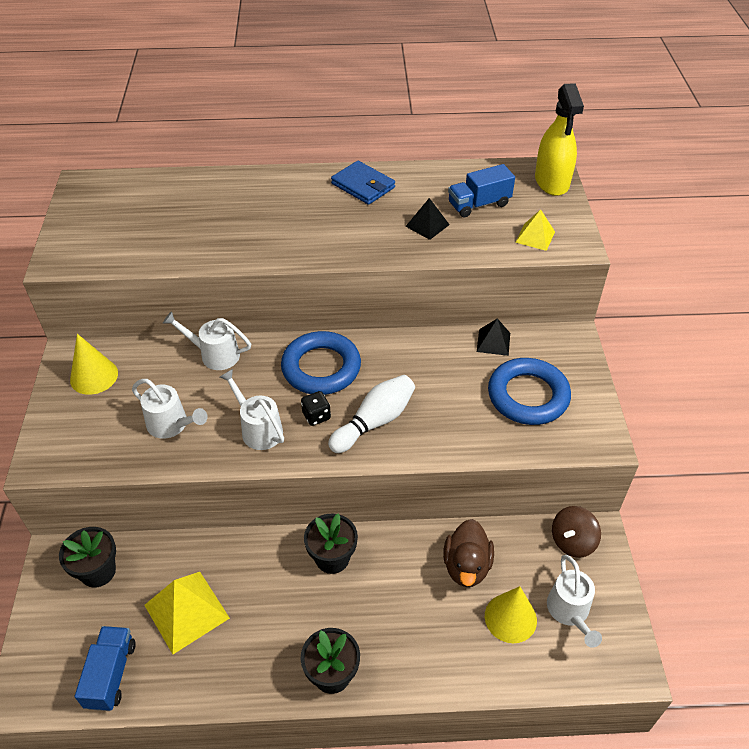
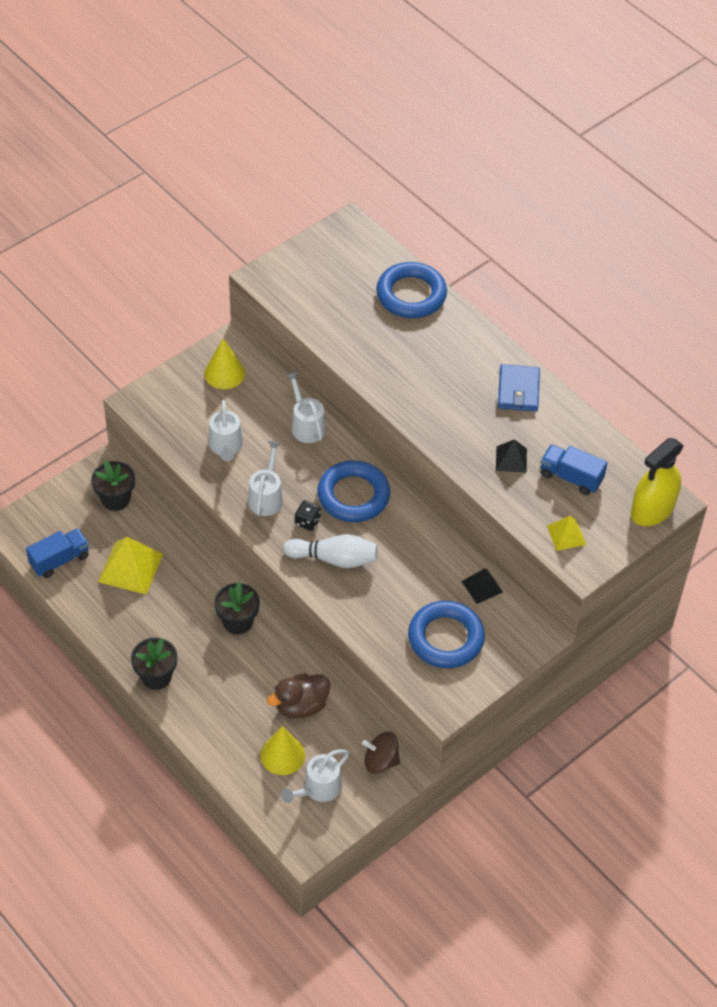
camera: 50 degrees right, 5 degrees up
(198, 189) = (411, 295): none -> blue ring

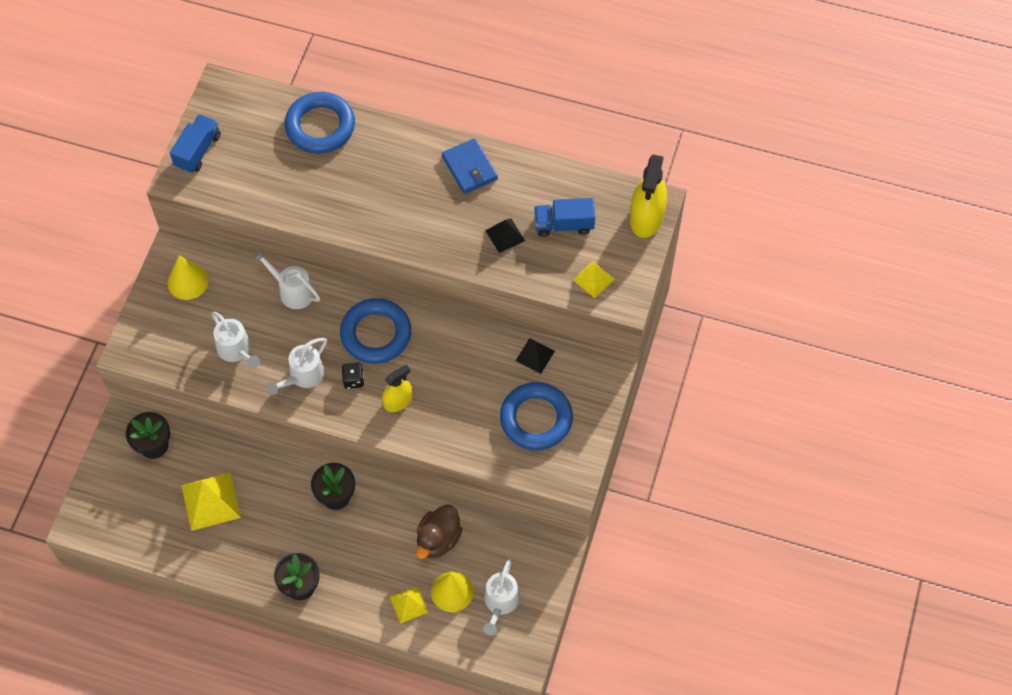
camera: 30 degrees left, 10 degrees up
(59, 560) = (143, 530): blue truck -> blue truck (198, 151)
(237, 744) = (408, 604): none -> yellow pyramid
(266, 496) = (303, 376): white watering can -> white watering can turned 120 degrees counterclockwise
(334, 559) = (398, 401): white bowling pin -> yellow spray bottle
(380, 761) = (534, 548): brown spinning top -> none

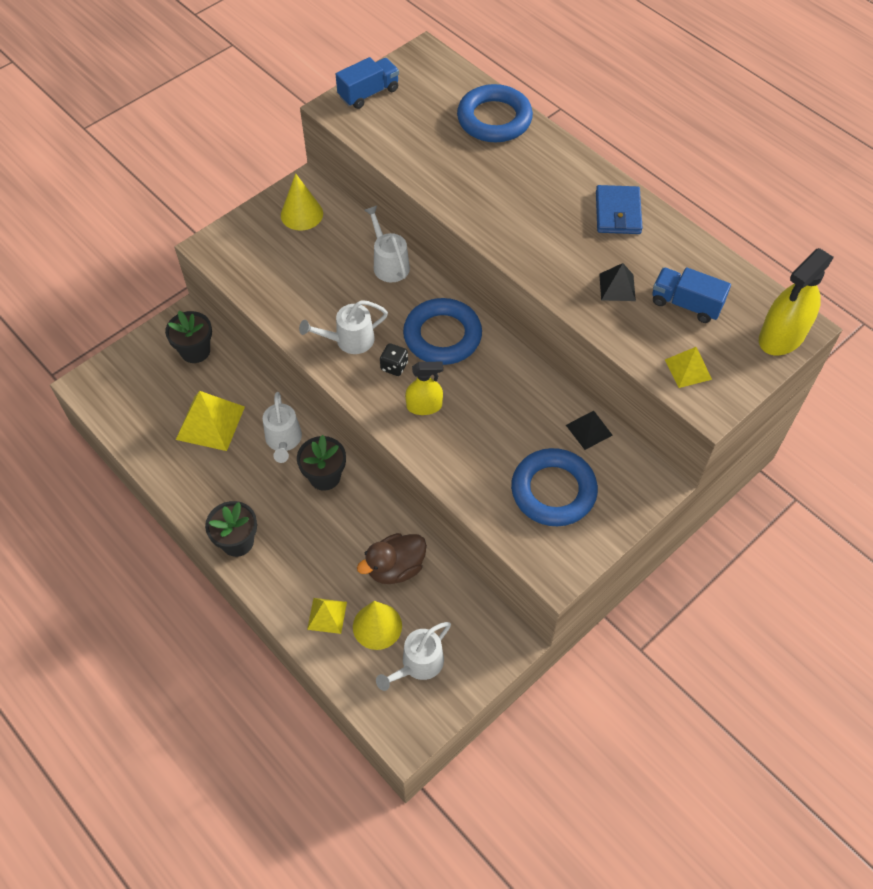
camera: 30 degrees right, 5 degrees down
(237, 350) = (304, 290): white watering can -> white watering can (283, 441)

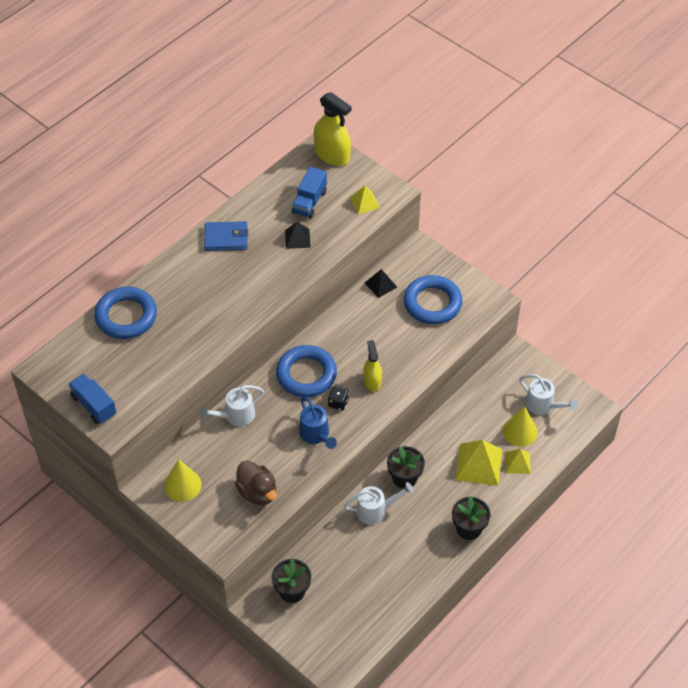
camera: 95 degrees left, 5 degrees down
(210, 423) = (364, 566): yellow pyramid -> yellow pyramid (478, 464)
(349, 340) = (316, 435): white watering can -> blue watering can
(395, 568) = (474, 424): brown duck -> brown duck (257, 492)

